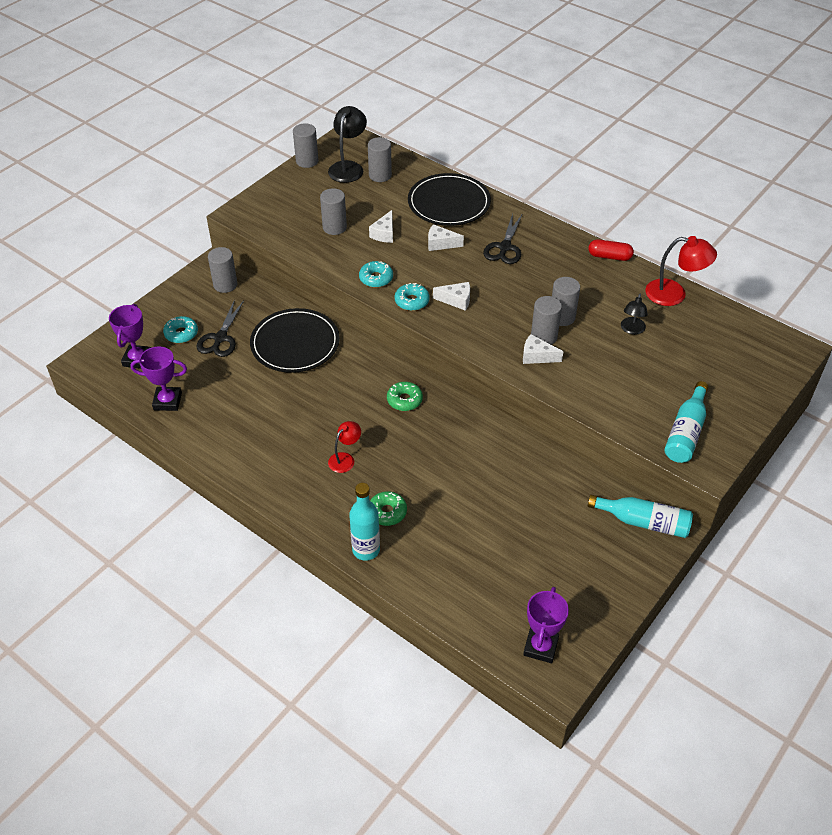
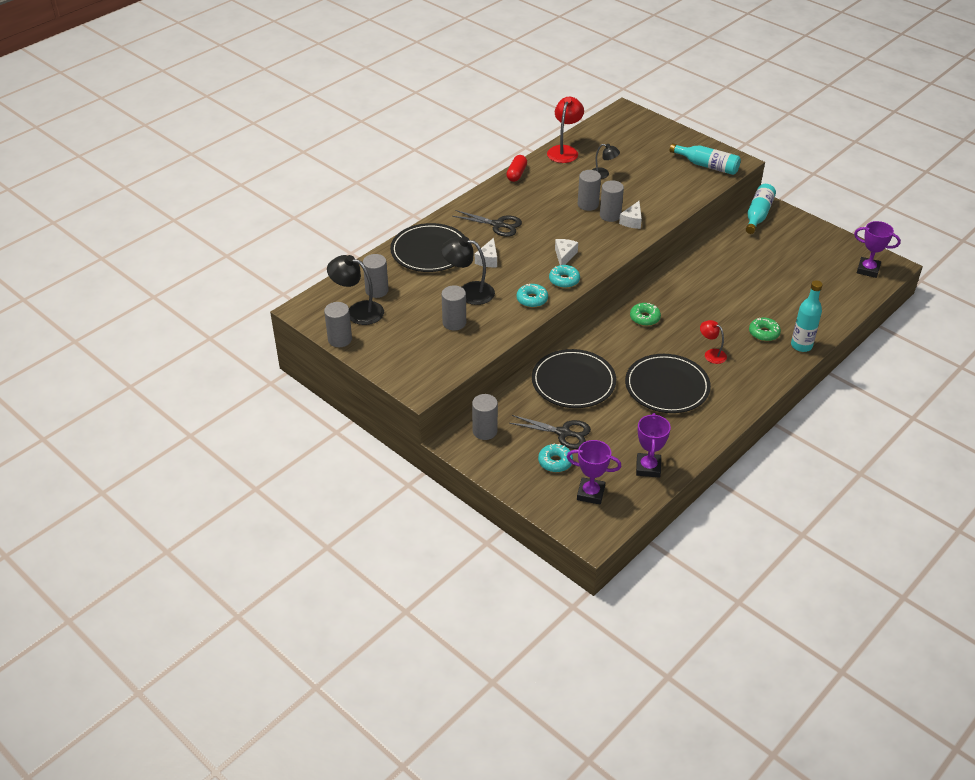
camera: 85 degrees left, 5 degrees down
(289, 418) = (667, 386): none -> black plate
(384, 233) = (468, 292): white cheese -> black lamp

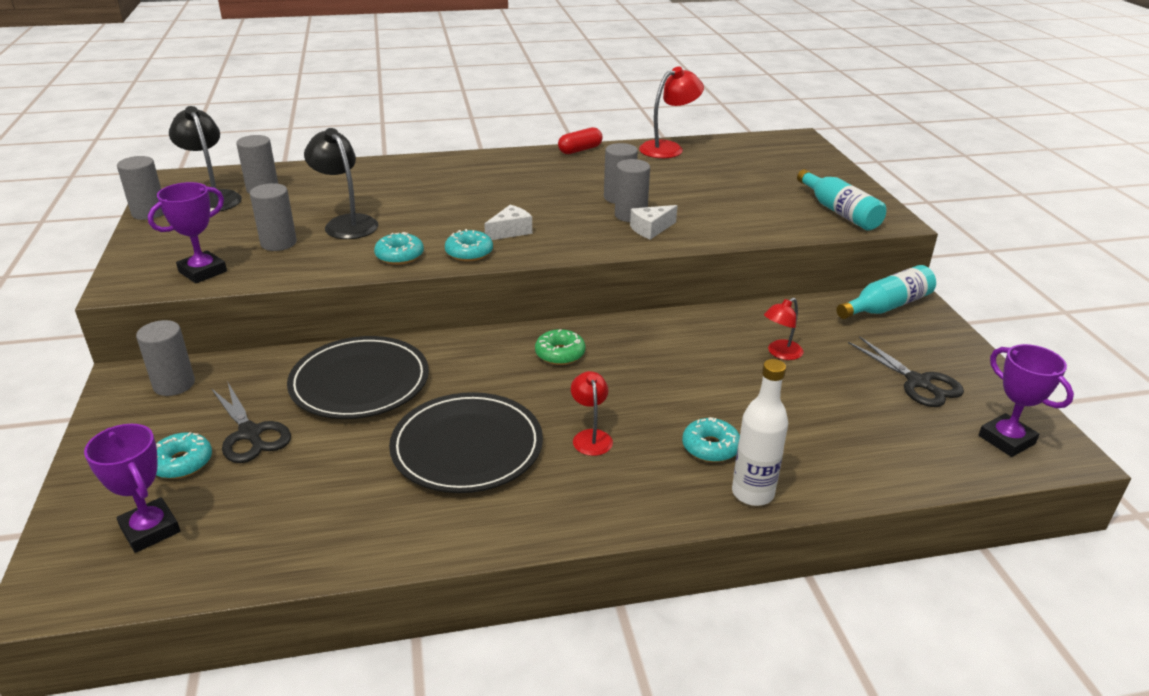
camera: 35 degrees right, 10 degrees down
(429, 251) = (374, 178): black plate -> none
(488, 259) = (419, 205): white cheese -> none
(498, 225) = (484, 181): black scissors -> black scissors (918, 382)
(603, 174) = (683, 179): black lamp -> none
(648, 468) = (275, 541): purple trophy -> purple trophy (203, 272)
(740, 268) = (780, 353): none -> red lamp
(764, 333) = (710, 447): green donut -> turquoise donut
(801, 346) = (752, 493): turquoise bottle -> white bottle

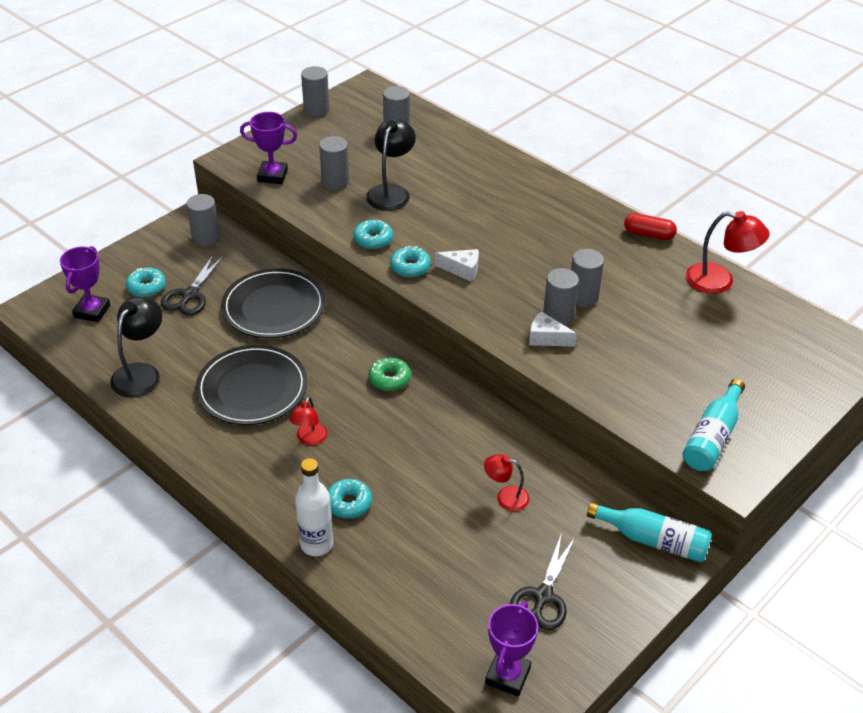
camera: 55 degrees right, 10 degrees up
(212, 198) = (362, 119): black lamp -> black lamp (141, 373)
(591, 437) = (309, 439): red lamp -> red lamp turned 150 degrees clockwise

